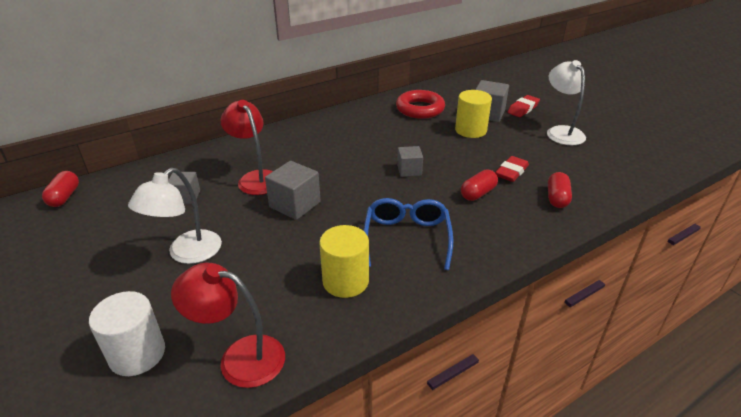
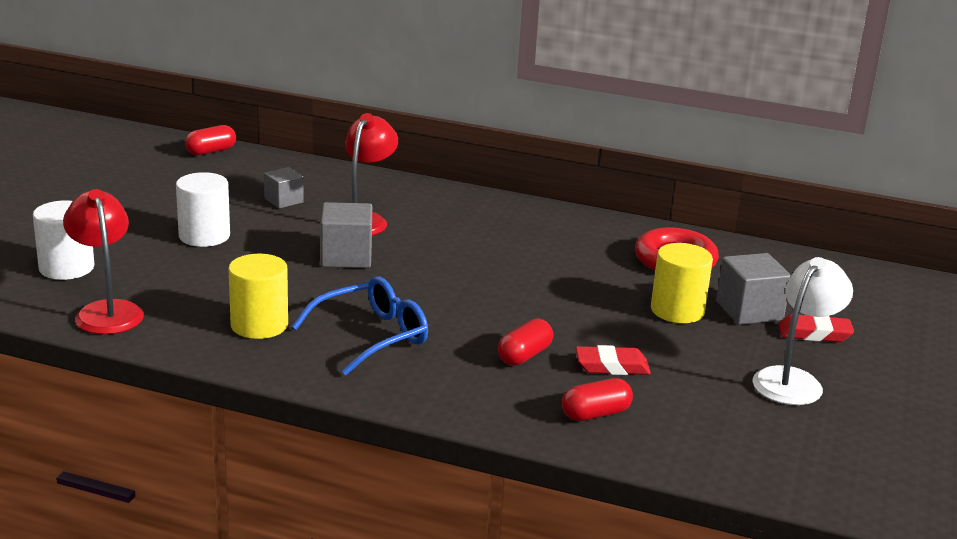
camera: 50 degrees right, 10 degrees down
(187, 253) = (204, 236): white lamp -> white cylinder
(409, 170) = (509, 298): grey cube -> none
(478, 193) = (524, 355): red capsule -> red capsule turned 60 degrees counterclockwise

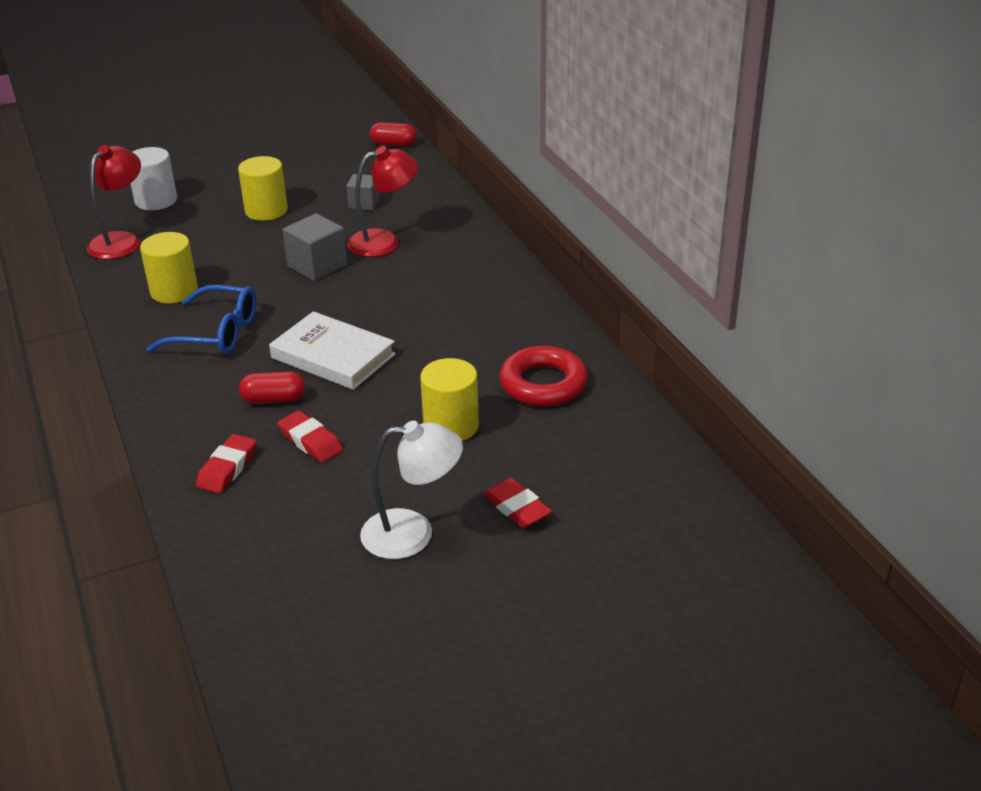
camera: 50 degrees right, 10 degrees up
(204, 236) = (266, 211): white cylinder -> yellow cylinder
(502, 308) = (333, 356): none -> white book
(595, 414) = (227, 468): red capsule -> red eraser
(749, 311) = (507, 458): grey cube -> none

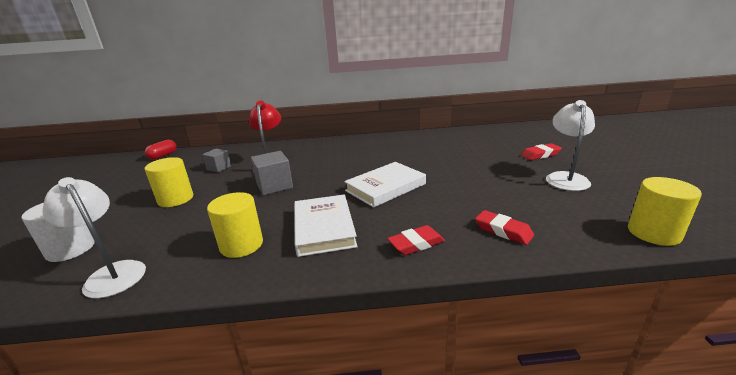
camera: 70 degrees left, 10 degrees down
(121, 241) = (112, 273): red lamp -> white lamp
(215, 333) = (323, 228): blue glasses -> white book
(274, 399) = (424, 209): red capsule -> none
(310, 441) = (476, 199): red eraser -> red eraser (416, 244)
(451, 426) = (470, 163): yellow cylinder -> yellow cylinder (653, 233)
(543, 384) = (441, 142): red ring -> none

